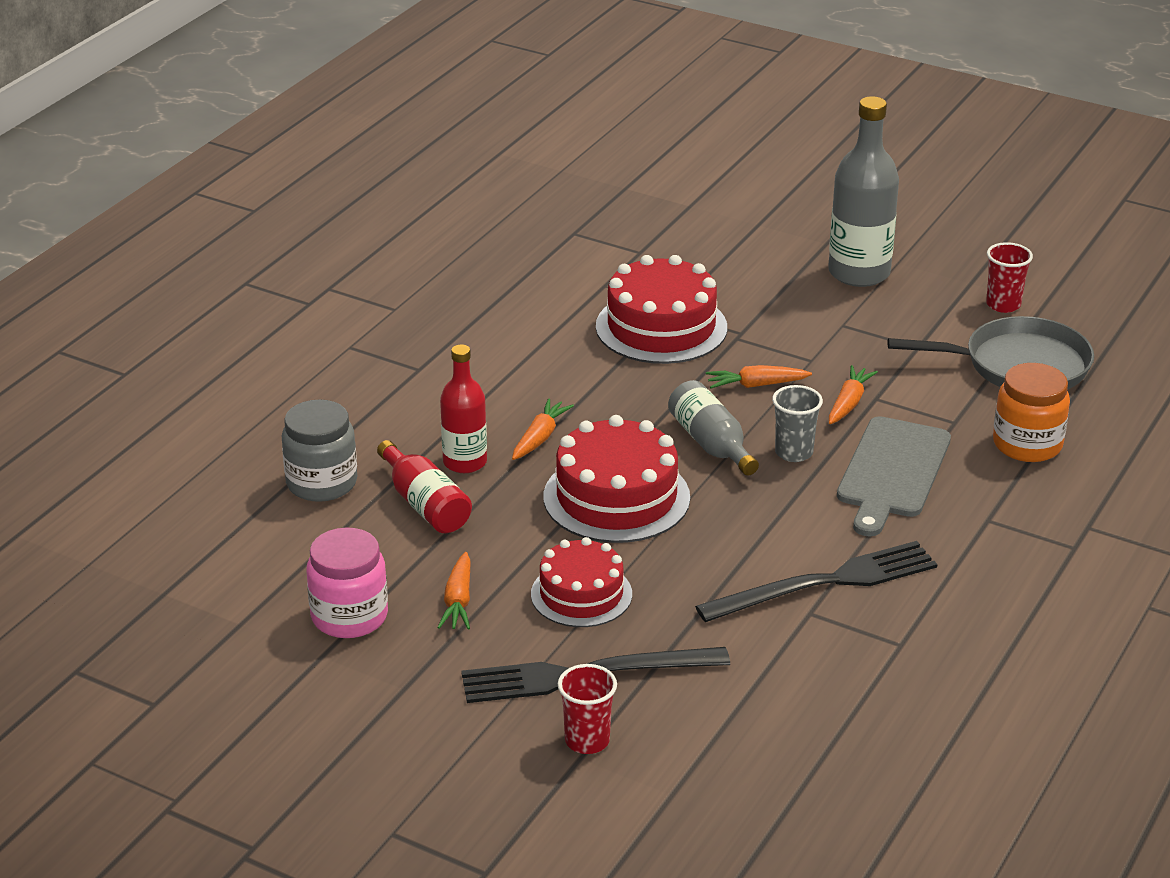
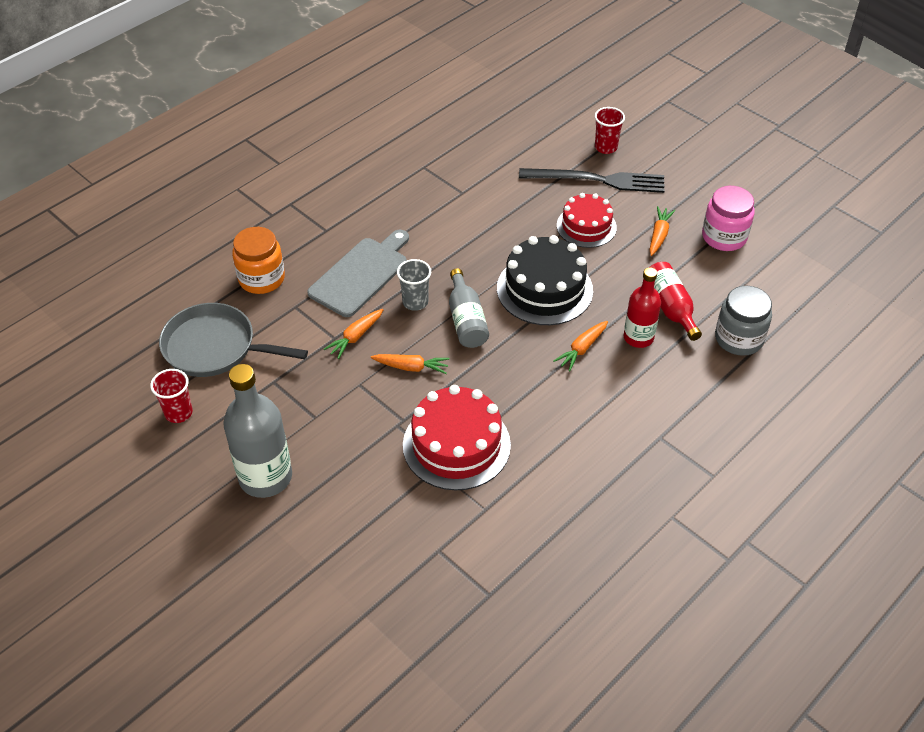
camera: 165 degrees left, 15 degrees up
(616, 497) = (544, 289): red cake -> black cake
(825, 583) = (444, 208): black fork -> none

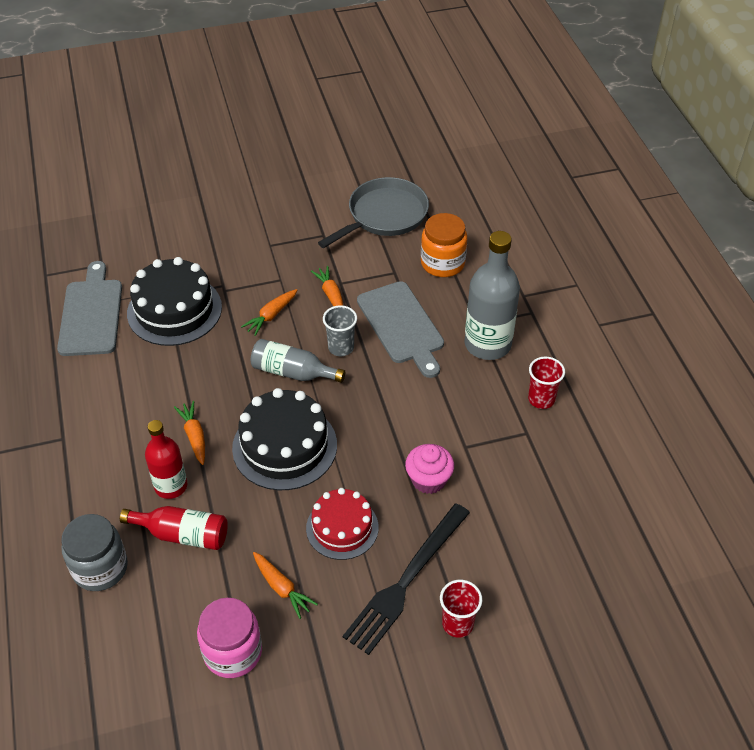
camera: 120 degrees right, 0 degrees up
(178, 413) = (334, 181): red cup -> red cup (541, 399)
(265, 477) = (239, 204): grey bottle -> grey bottle (487, 344)
(456, 445) = (174, 310): red cake -> black cake
(507, 200) = (428, 479): none -> pink cupcake
(510, 512) = (91, 314): none -> grey cutting board

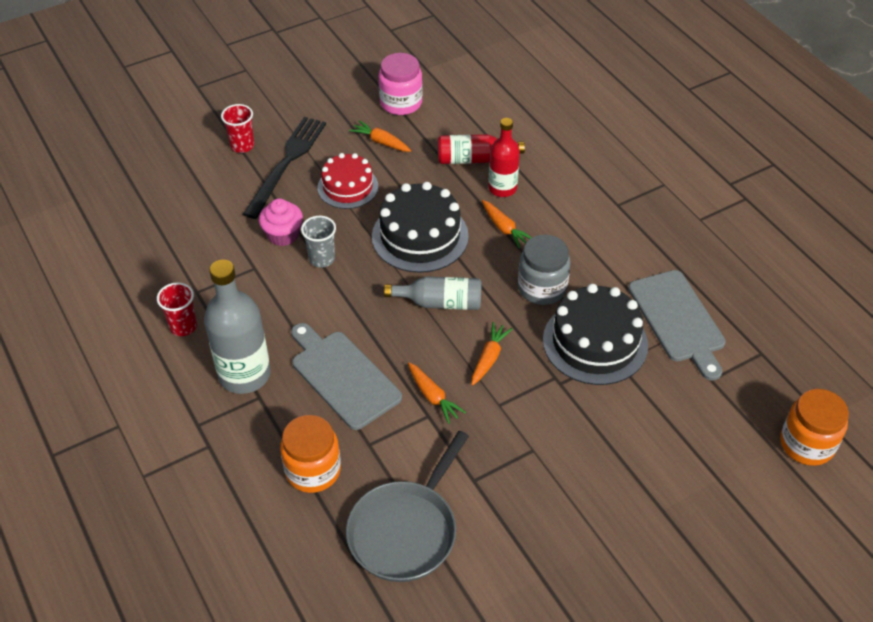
camera: 165 degrees right, 0 degrees up
(67, 211) = (807, 444): none -> orange jar
(100, 568) = (523, 128): grey jar -> grey jar (542, 288)
(341, 347) = (401, 338): grey cup -> grey cup (322, 259)

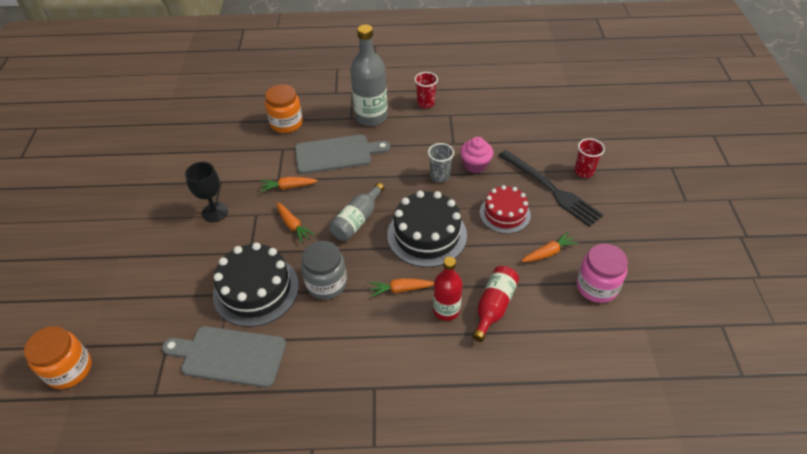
camera: 120 degrees right, 0 degrees up
(405, 530) = (219, 144): grey pan -> none
(526, 451) = (215, 212): none -> black goblet

